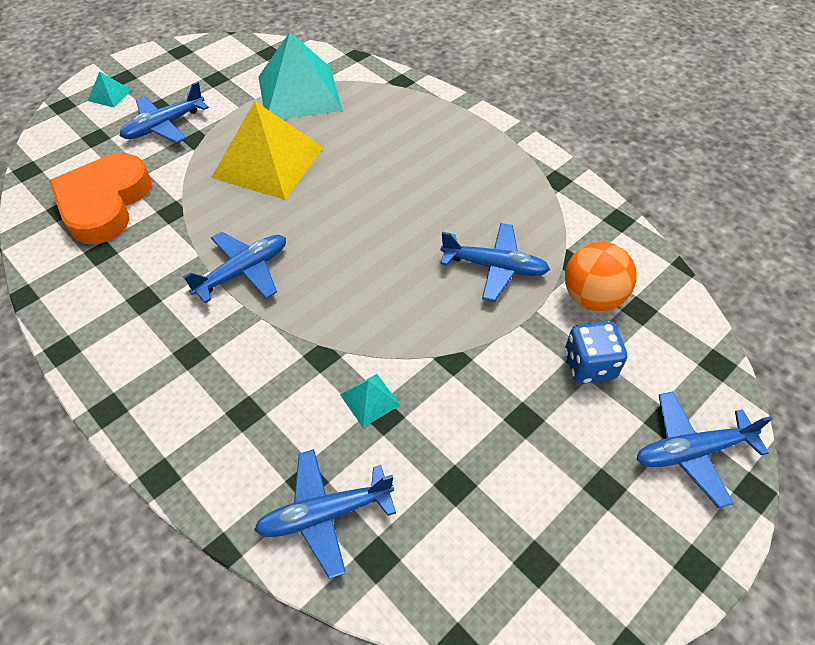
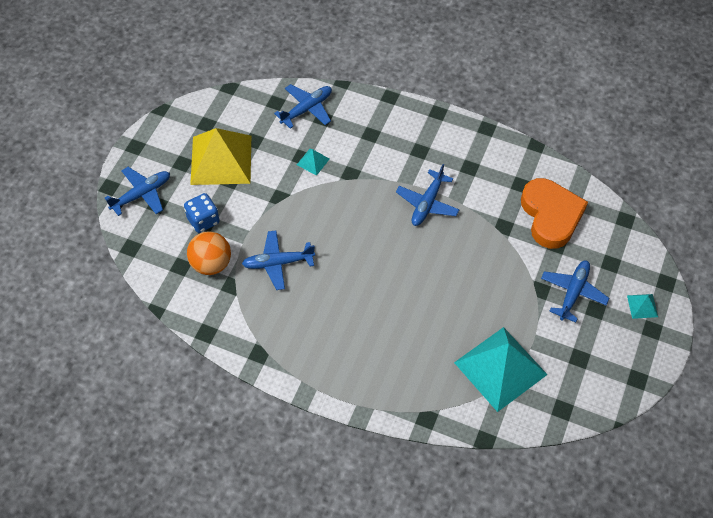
camera: 155 degrees right, 5 degrees up
(268, 162) = (473, 289): yellow pyramid -> yellow pyramid (221, 160)

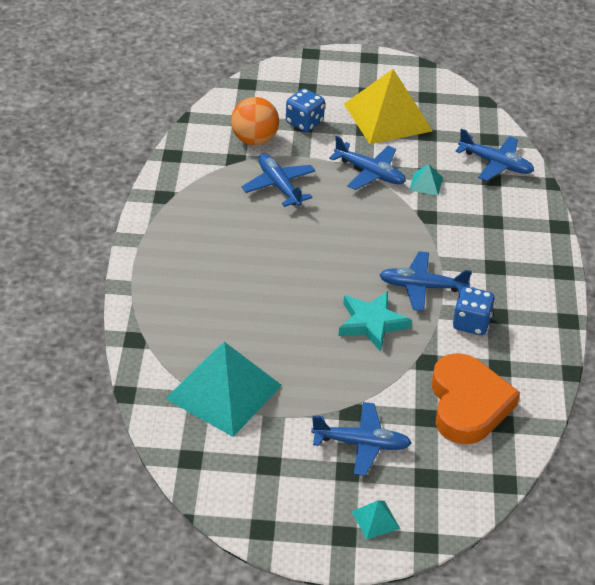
camera: 70 degrees right, 15 degrees down
(142, 194) = (313, 75): blue plane -> blue plane (370, 173)
(456, 248) = (372, 323): none -> turquoise star
(473, 186) = (471, 323): none -> blue dice
(551, 215) = (468, 404): orange heart -> orange heart turned 60 degrees counterclockwise

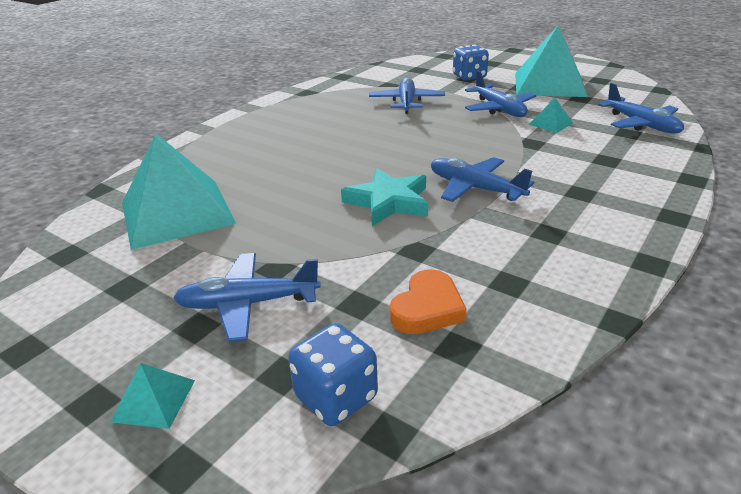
camera: 35 degrees right, 10 degrees down
(254, 140) = (416, 78): orange ball -> none
(362, 444) = (248, 304): blue plane -> blue plane turned 135 degrees clockwise
(387, 117) = (549, 84): yellow pyramid -> turquoise pyramid
(468, 404) = (427, 308): orange heart -> orange heart, size x0.54
(471, 323) = (507, 231): blue dice -> blue dice (336, 397)

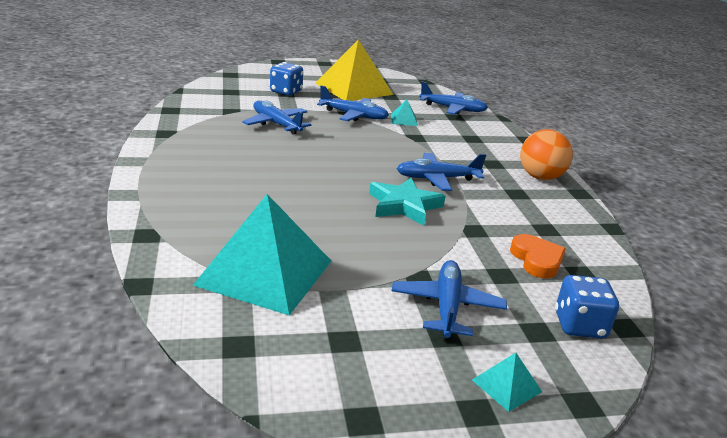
camera: 50 degrees left, 5 degrees down
(248, 304) = (447, 306): blue plane -> blue plane turned 150 degrees clockwise
(549, 84) = (353, 88): turquoise pyramid -> yellow pyramid
(621, 226) = (540, 177): none -> orange ball

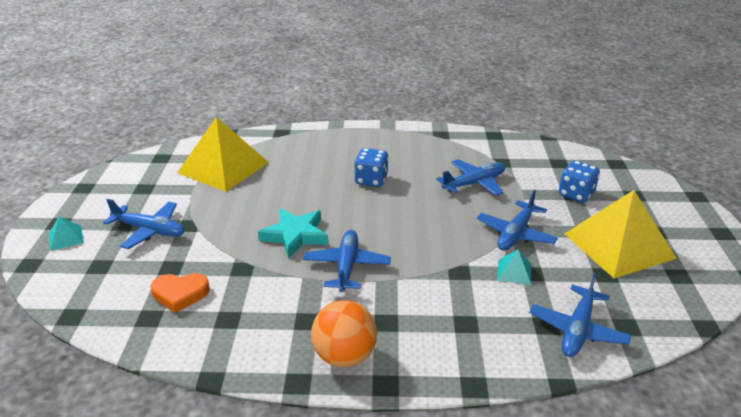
camera: 105 degrees right, 5 degrees up
(265, 272) = (223, 167): turquoise pyramid -> yellow pyramid
(579, 325) = (89, 289): blue dice -> blue dice (371, 180)

